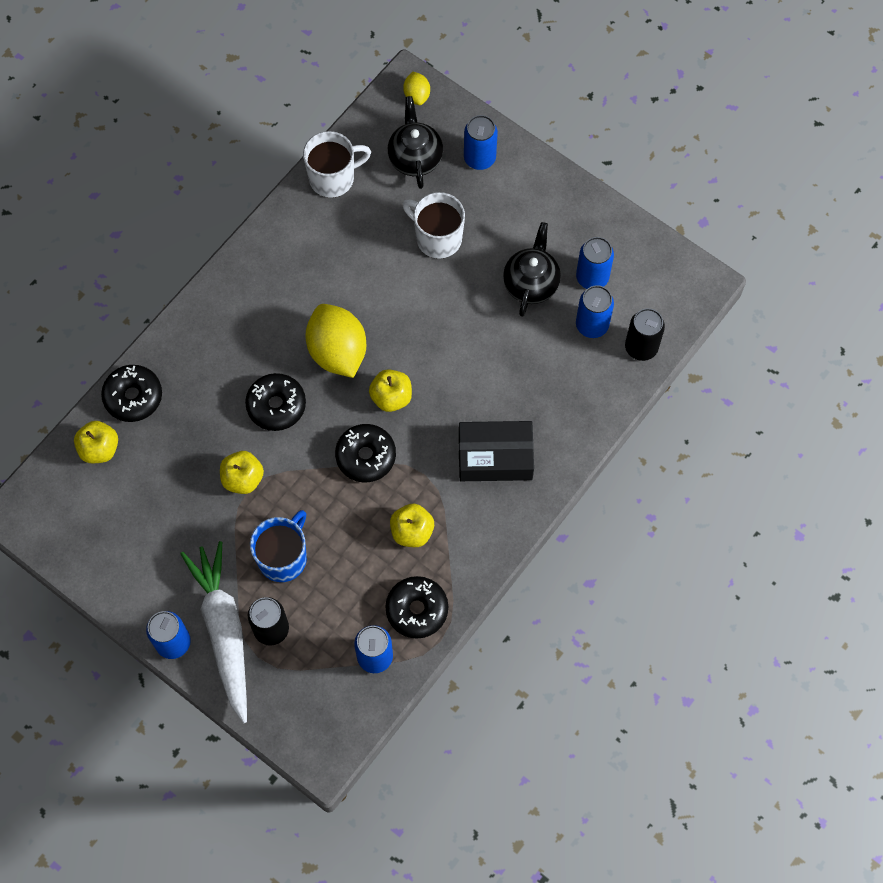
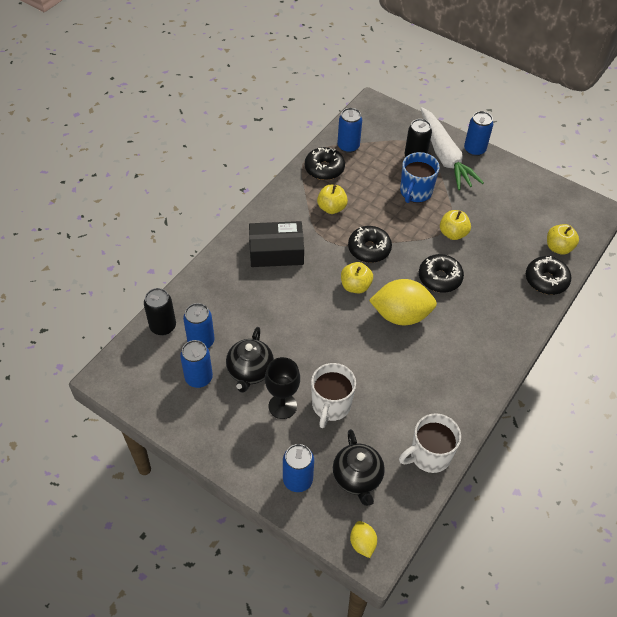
camera: 175 degrees right, 15 degrees down
(337, 352) = (401, 315): yellow lemon -> yellow lemon turned 60 degrees counterclockwise
(437, 238) = (331, 405): white mug -> white mug turned 75 degrees clockwise
(493, 239) = (282, 406): none -> black goblet

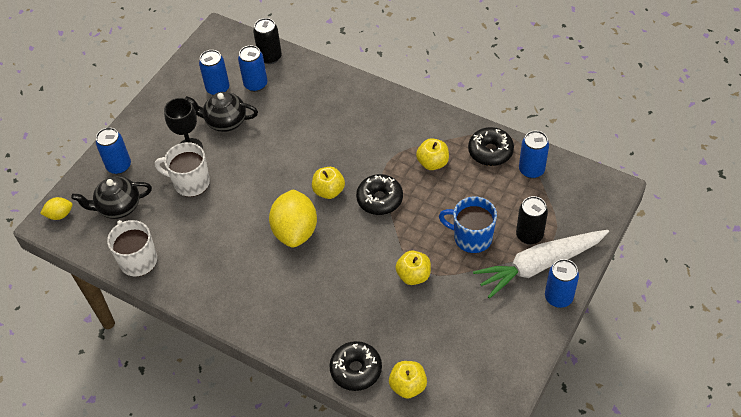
camera: 90 degrees right, 0 degrees up
(276, 252) = (365, 124): black box -> none
(439, 278) = (347, 264): black donut -> none

